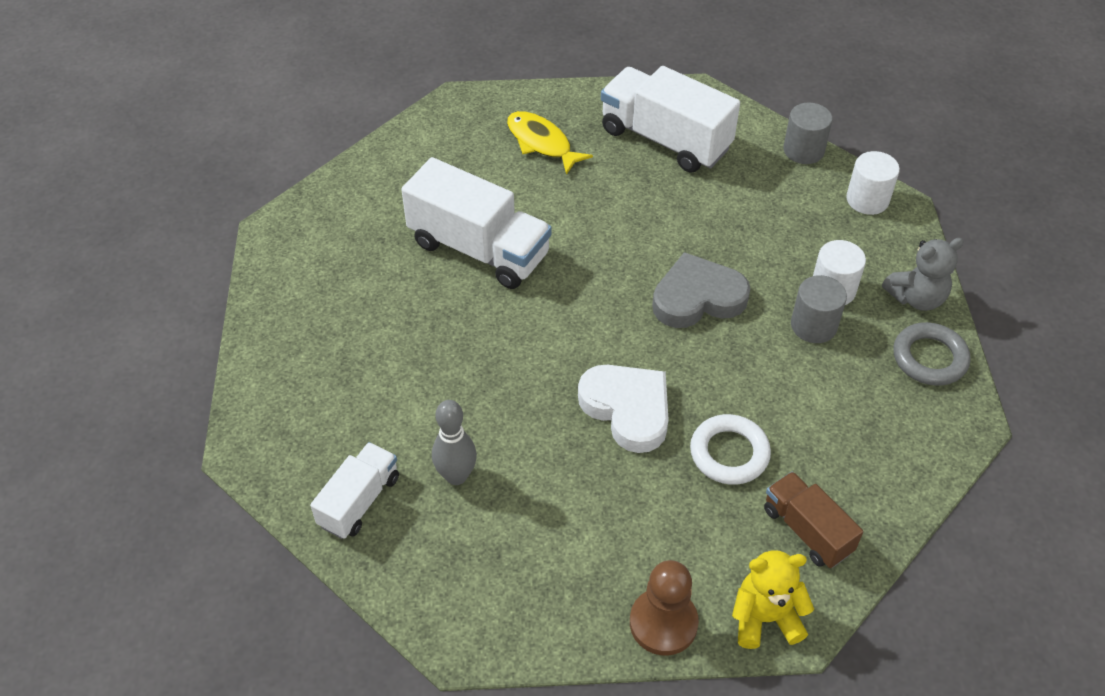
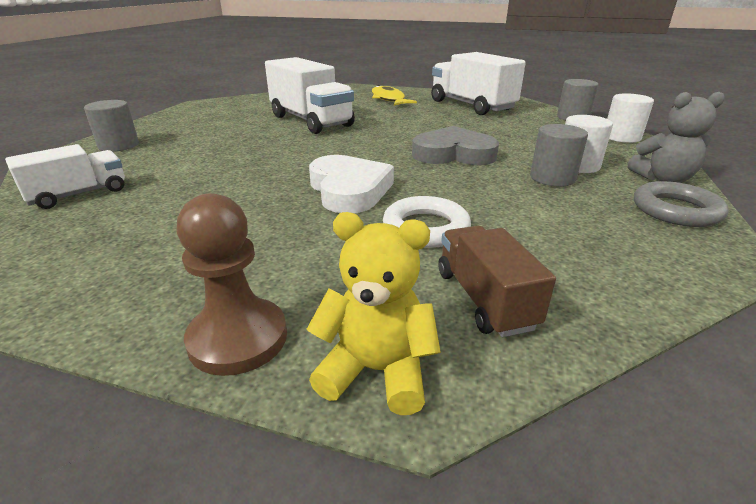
camera: 20 degrees right, 20 degrees down
(288, 388) = (119, 146): none -> grey cylinder
(456, 476) = (168, 196): grey bowling pin -> none

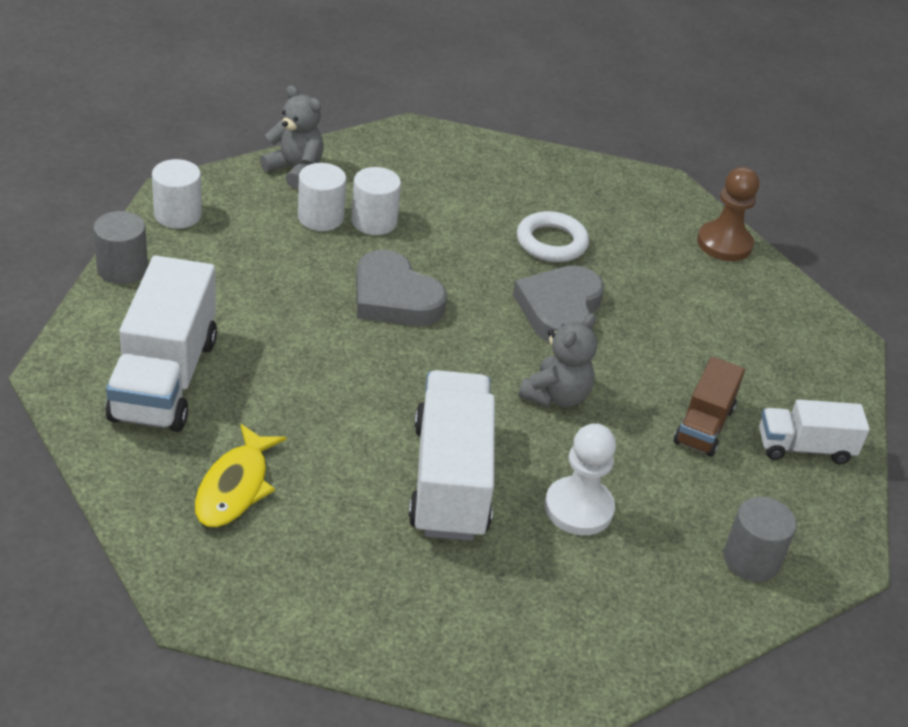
camera: 145 degrees left, 10 degrees up
(236, 132) = (578, 508): none -> white pawn
(294, 156) = (556, 396): none -> grey teddy bear
(349, 190) = (559, 309): white heart -> grey heart
(376, 371) = (672, 198): yellow teddy bear -> none
(484, 299) = (584, 192): brown truck -> brown truck (703, 425)
(552, 178) = (374, 221): grey cylinder -> white cylinder
(675, 210) = (362, 156): grey ring -> none

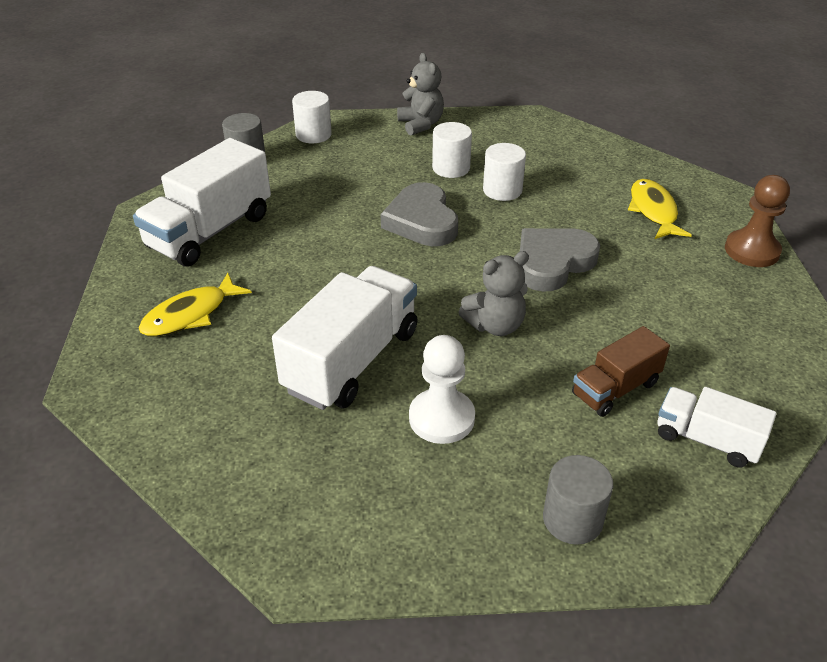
camera: 35 degrees right, 0 degrees up
(320, 217) = (412, 157): white cylinder -> white cylinder (502, 190)
(551, 242) = (586, 213): white ring -> none
(611, 222) = (653, 211): none -> yellow fish

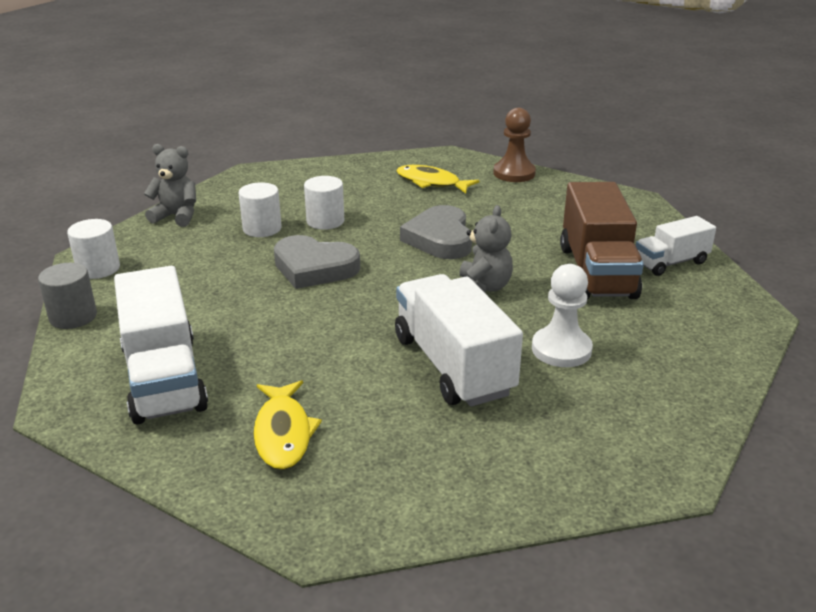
camera: 55 degrees left, 10 degrees down
(572, 519) = (703, 337): grey cylinder -> none
(615, 389) = (596, 272): brown truck -> brown truck, size x1.74

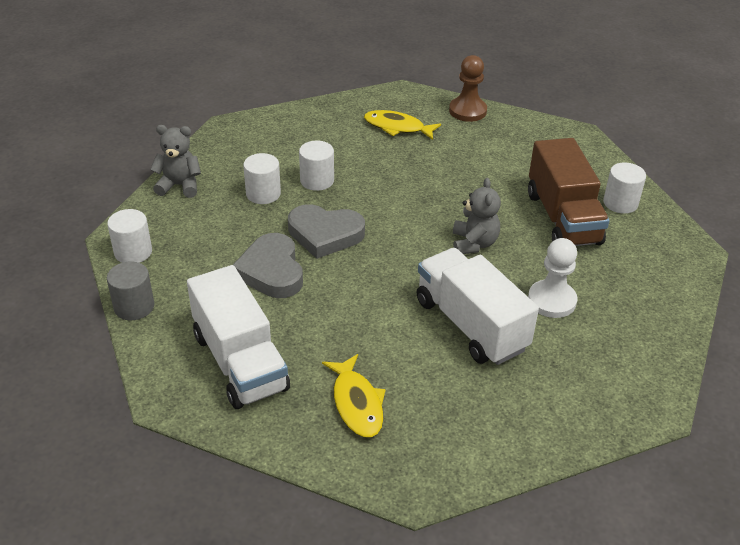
camera: 10 degrees left, 10 degrees up
(440, 239) = (423, 192): grey heart -> grey heart (271, 271)
(670, 263) = (620, 203): white truck -> white cylinder

